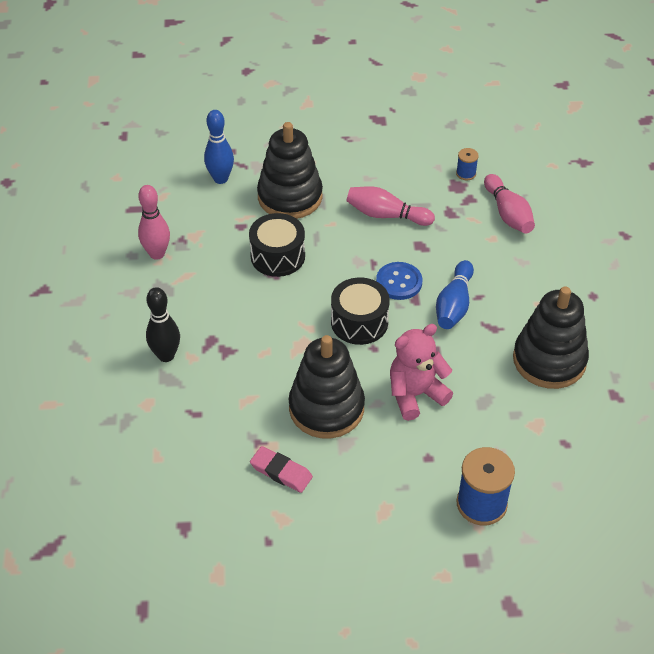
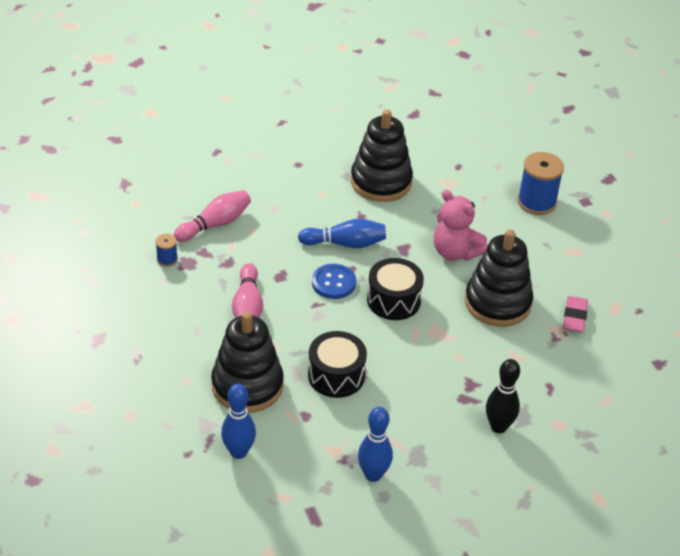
camera: 110 degrees left, 5 degrees down
(157, 254) = (373, 475): pink bowling pin -> blue bowling pin

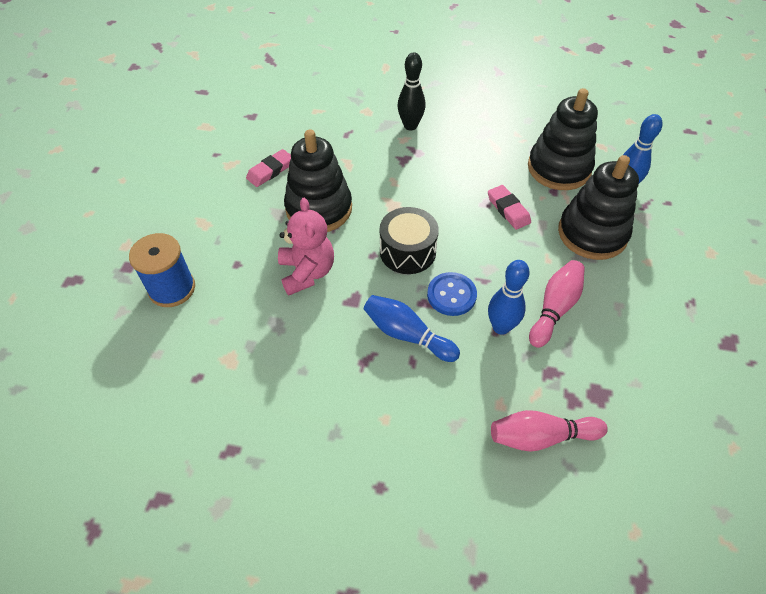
camera: 145 degrees left, 10 degrees up
(167, 259) = (621, 411): blue spool -> none
(336, 375) = (508, 209): black drum -> pink eraser
(373, 475) = (526, 134): blue bowling pin -> blue bowling pin (501, 327)
(381, 182) = (302, 400): black stacking toy -> black stacking toy (559, 168)

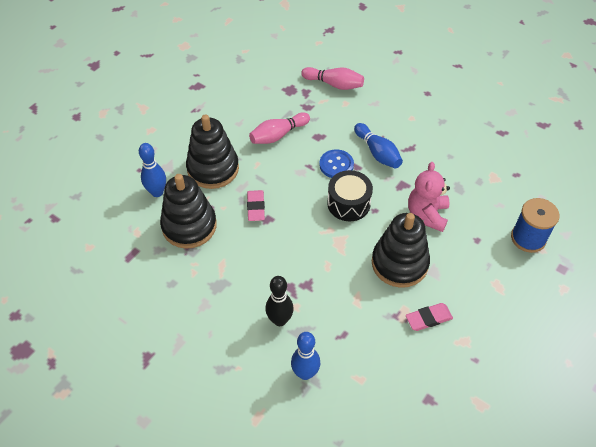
camera: 155 degrees left, 0 degrees up
(501, 327) = (318, 137): blue bowling pin -> blue bowling pin (305, 373)

